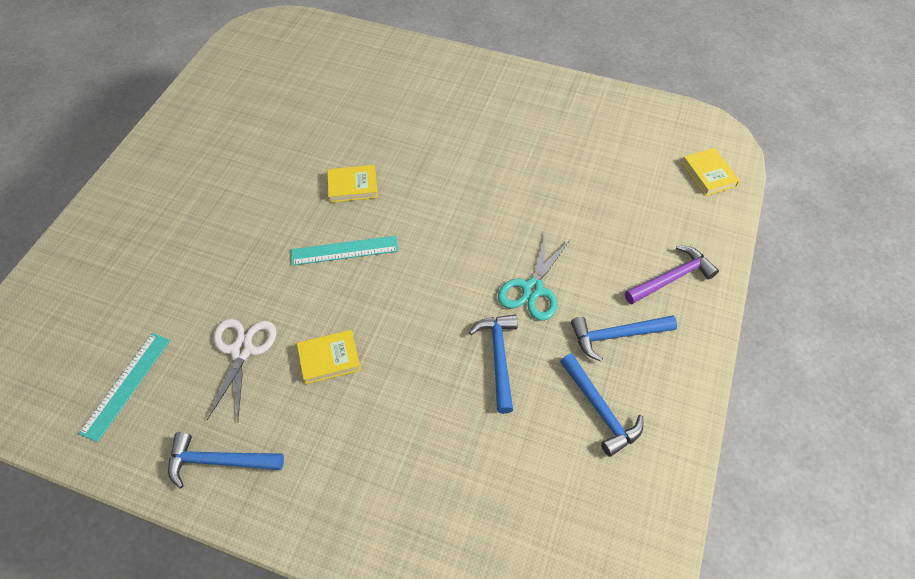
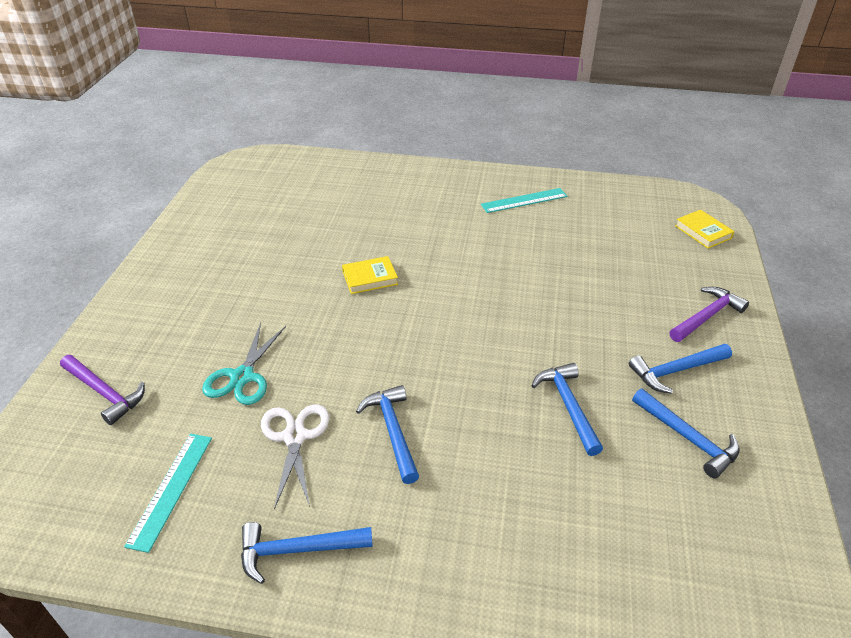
camera: 10 degrees left, 15 degrees down
(87, 279) = (105, 393): none -> purple hammer
(329, 358) = (392, 431): yellow book -> blue hammer
(344, 251) = (378, 333): turquoise ruler -> turquoise ruler (524, 200)
(532, 289) = (578, 342): turquoise scissors -> turquoise scissors (242, 377)

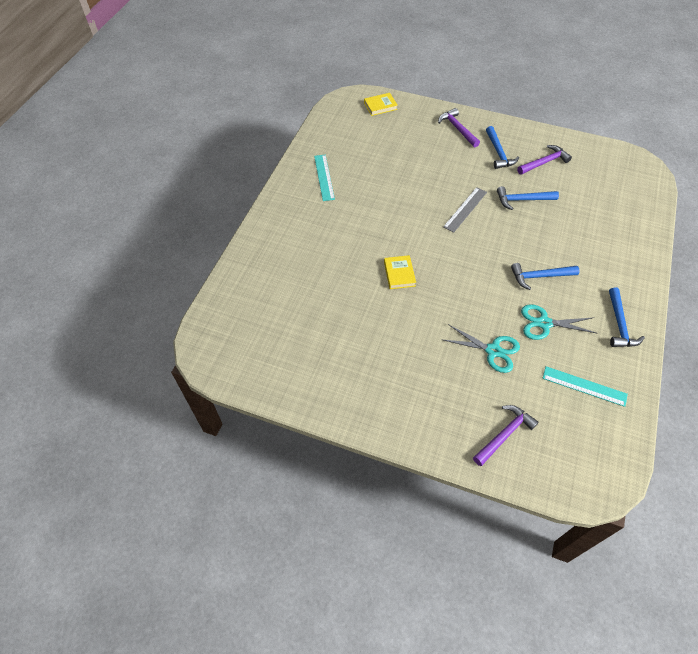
camera: 80 degrees left, 15 degrees up
(295, 437) = (544, 323): white scissors -> turquoise scissors
(516, 335) = (465, 209): none -> grey ruler
(688, 438) = (544, 162): blue hammer -> purple hammer

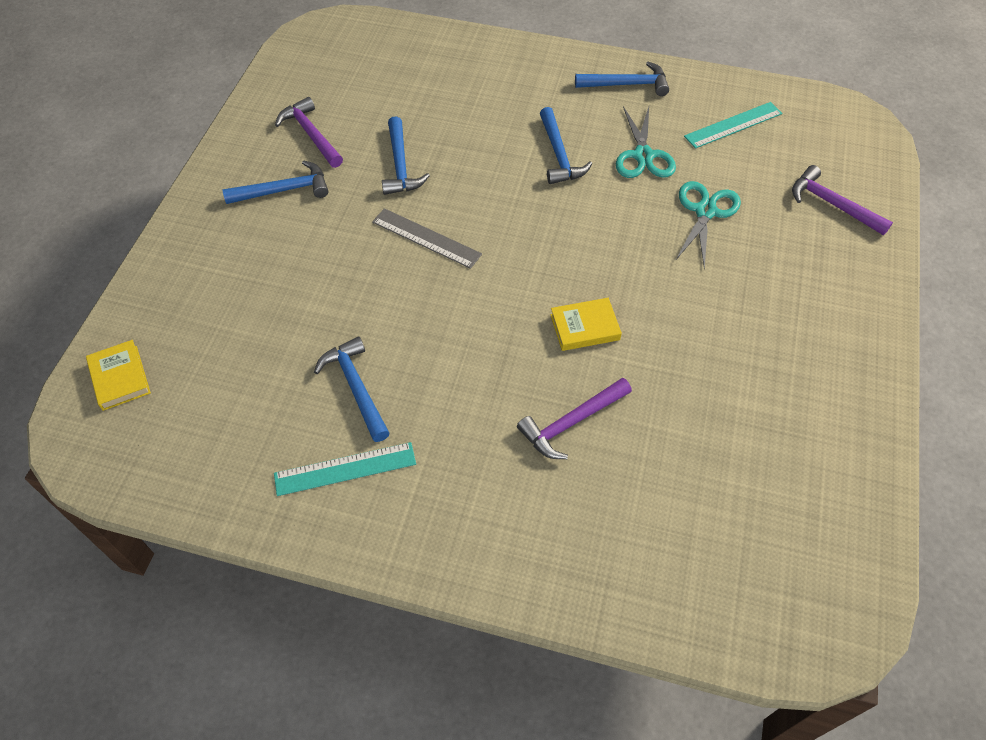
camera: 95 degrees left, 0 degrees up
(367, 181) = (356, 387): none -> blue hammer
(457, 129) = (212, 246): purple hammer -> purple hammer (571, 423)
(584, 386) = (733, 125): turquoise ruler -> turquoise ruler turned 45 degrees clockwise

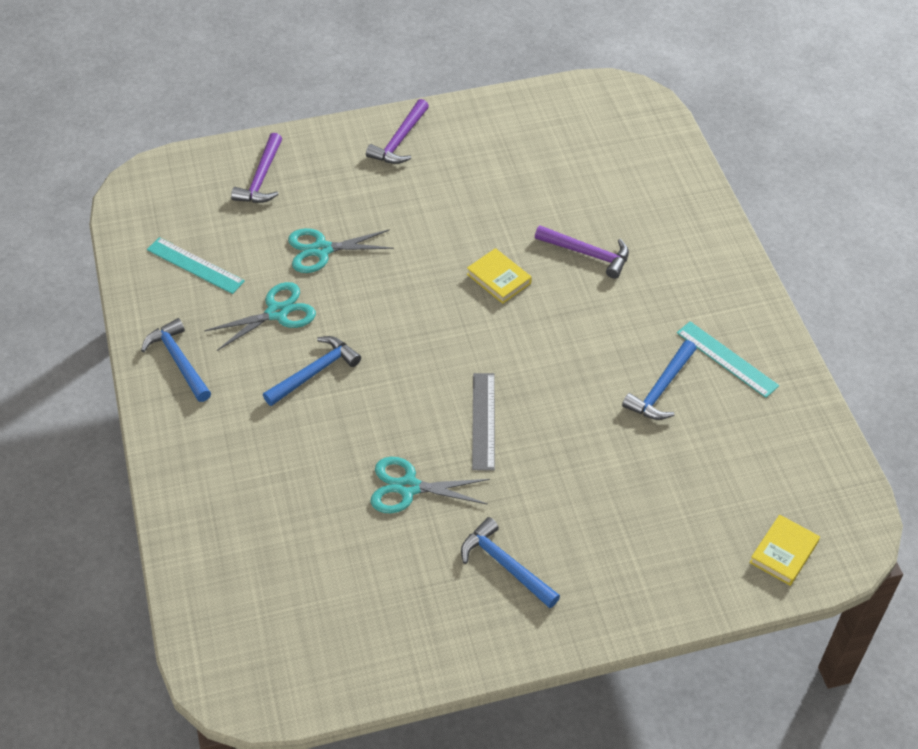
camera: 120 degrees left, 5 degrees down
(311, 134) = (416, 590): purple hammer -> purple hammer (400, 140)
(400, 165) = (408, 487): blue hammer -> turquoise scissors

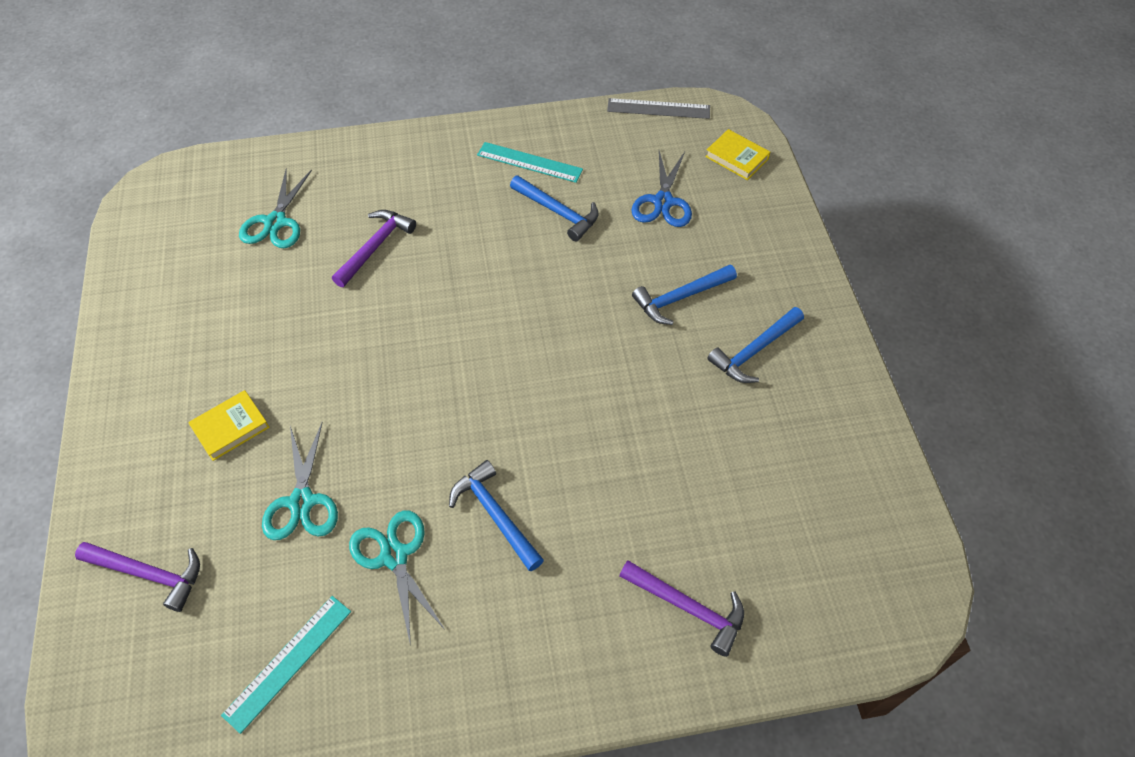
camera: 85 degrees left, 5 degrees up
(179, 361) = (453, 680): blue hammer -> blue hammer (680, 298)
(400, 140) = (140, 407): purple hammer -> purple hammer (688, 607)
(408, 487) = (661, 427): turquoise scissors -> turquoise scissors (275, 222)
(483, 421) = (582, 354): grey ruler -> grey ruler (658, 108)
(499, 279) = (392, 325): yellow book -> yellow book (231, 427)
(696, 481) = (663, 202): none -> blue scissors
(726, 359) = (529, 162): turquoise ruler -> turquoise ruler turned 60 degrees clockwise

